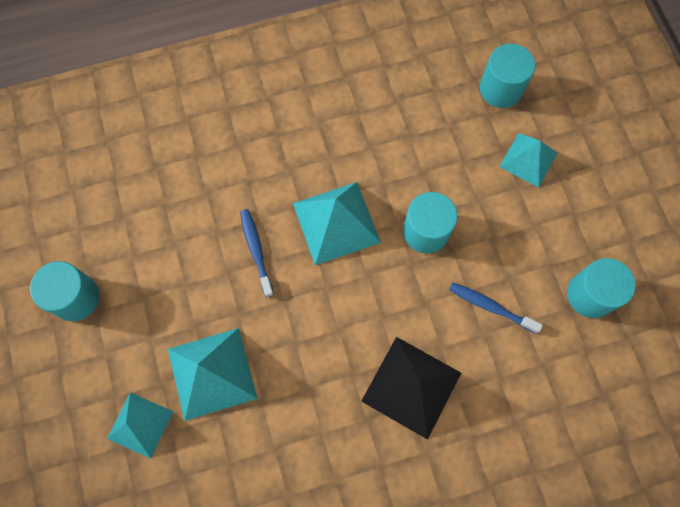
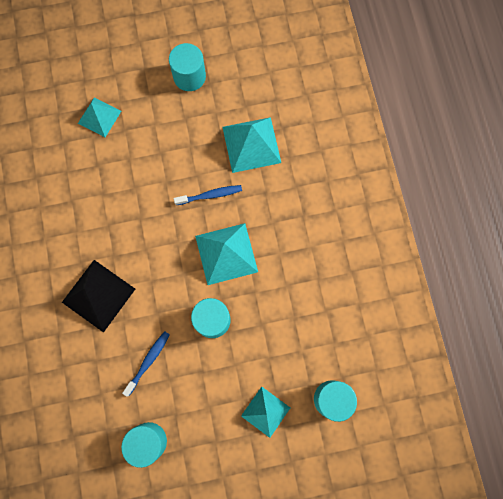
camera: 95 degrees right, 5 degrees up
(212, 373) = (126, 162): turquoise pyramid -> turquoise pyramid (251, 144)

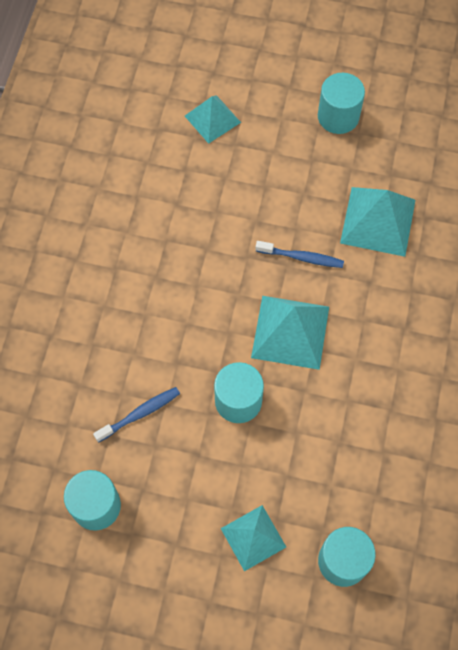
camera: 25 degrees right, 10 degrees down
(98, 295) = (117, 313): black pyramid -> none

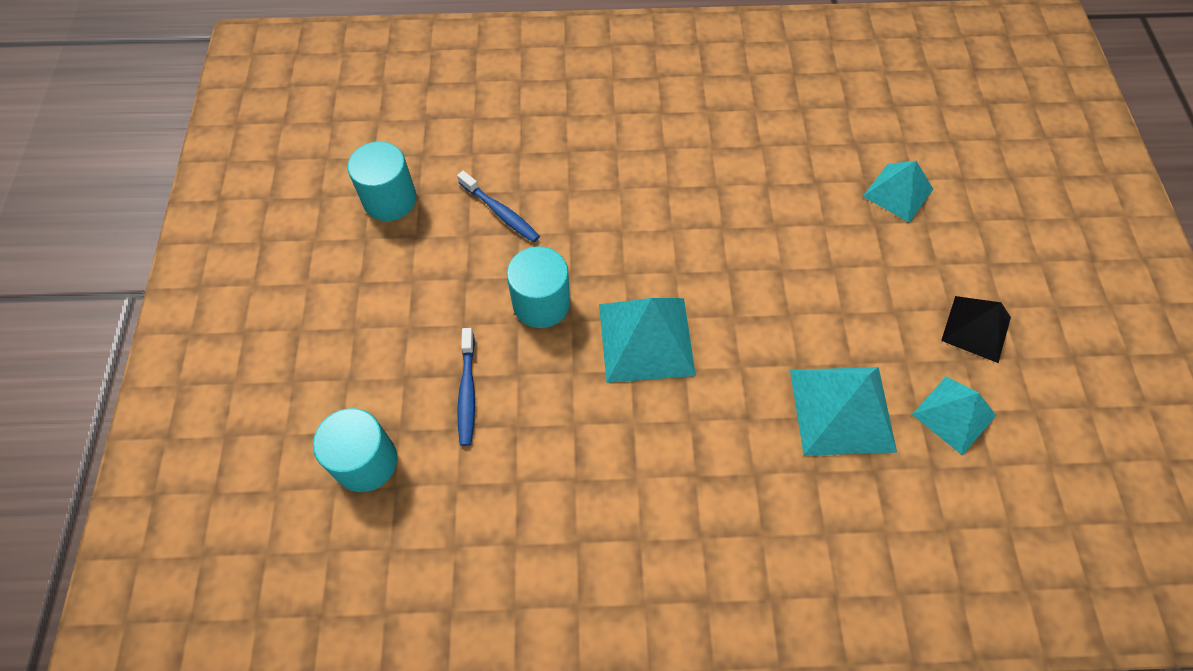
camera: 75 degrees right, 5 degrees down
(253, 537) = (379, 356): turquoise pyramid -> turquoise pyramid (953, 414)
(302, 257) = (751, 330): blue toothbrush -> blue toothbrush (467, 392)
(338, 116) = (976, 328): turquoise cylinder -> black pyramid

